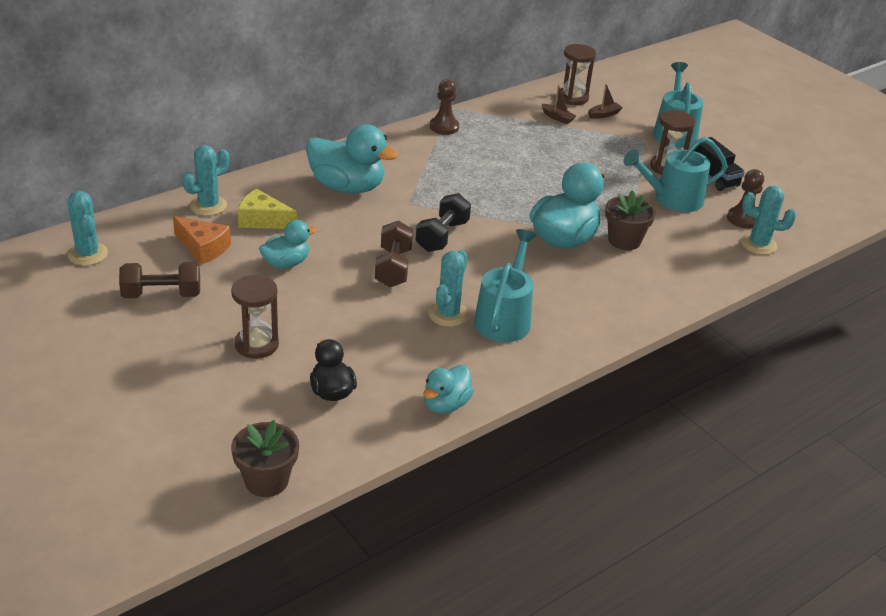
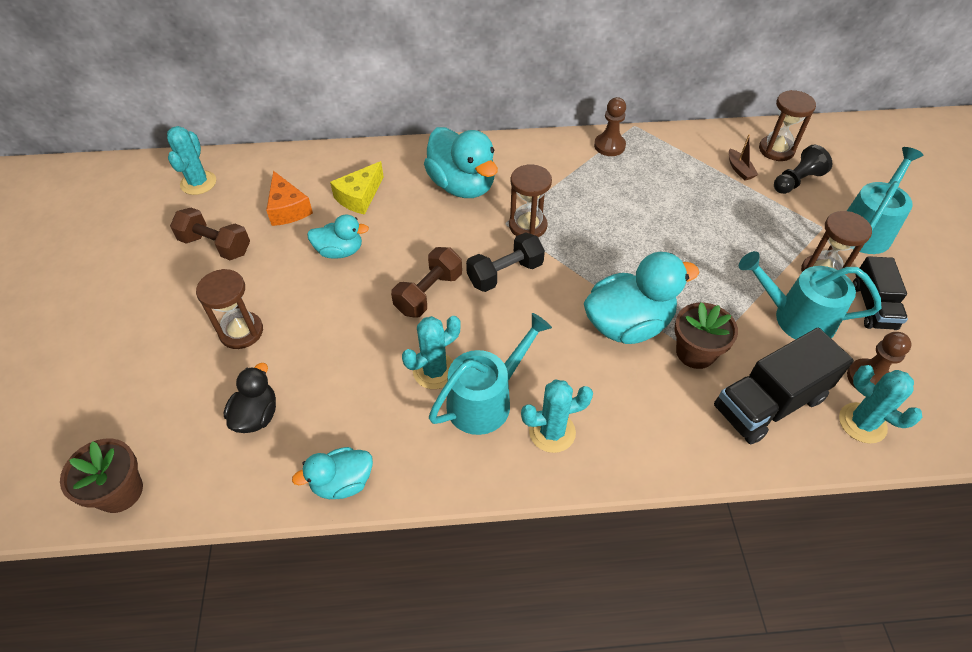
camera: 35 degrees right, 15 degrees up
(208, 206) = (329, 166): turquoise cactus -> turquoise cactus (552, 432)
(262, 220) = (359, 197): yellow cheese -> yellow cheese turned 105 degrees counterclockwise
(430, 199) = (528, 226): none -> brown hourglass
(604, 114) = (796, 181): brown boat -> black pawn
(695, 253) = (769, 403): none -> black truck

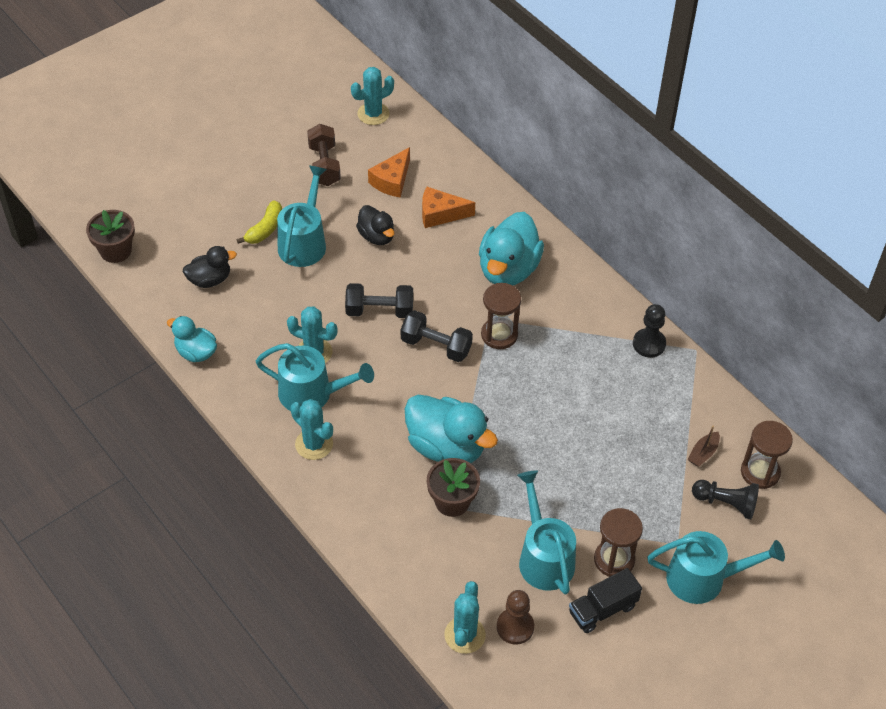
camera: 55 degrees right, 0 degrees up
(241, 332) = (265, 229): brown hourglass -> yellow banana
(291, 309) = (304, 242): none -> turquoise watering can
(340, 251) = (376, 236): turquoise duck -> black duck
(359, 197) = (440, 214): yellow cheese -> orange cheese
(429, 293) = (379, 311): brown dumbbell -> black dumbbell
(609, 146) = (649, 344): brown pawn -> black pawn
(769, 403) = (438, 567): black truck -> none

